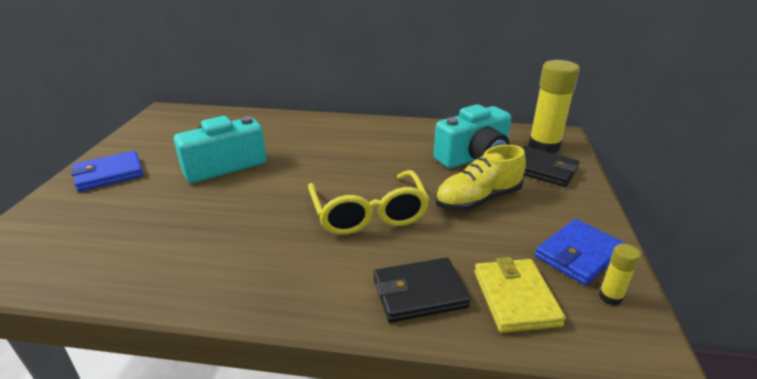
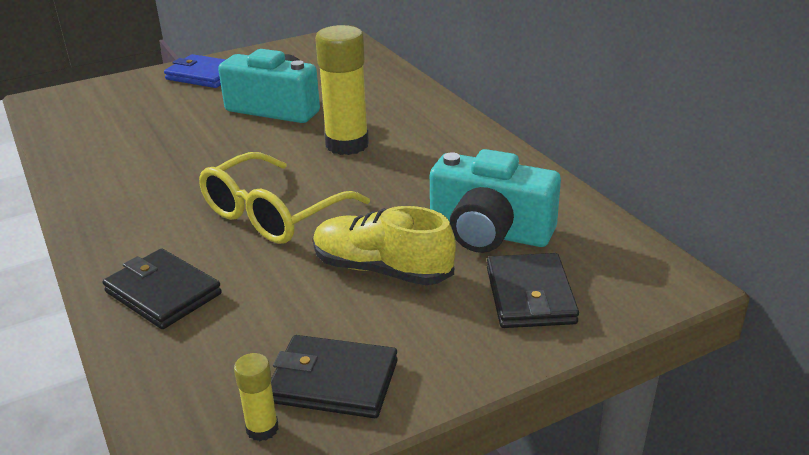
camera: 55 degrees right, 0 degrees up
(515, 298) = (202, 356): yellow wallet -> none
(544, 146) = (608, 277): yellow glue stick -> yellow glue stick (347, 145)
(578, 254) = (334, 381): blue wallet -> black wallet

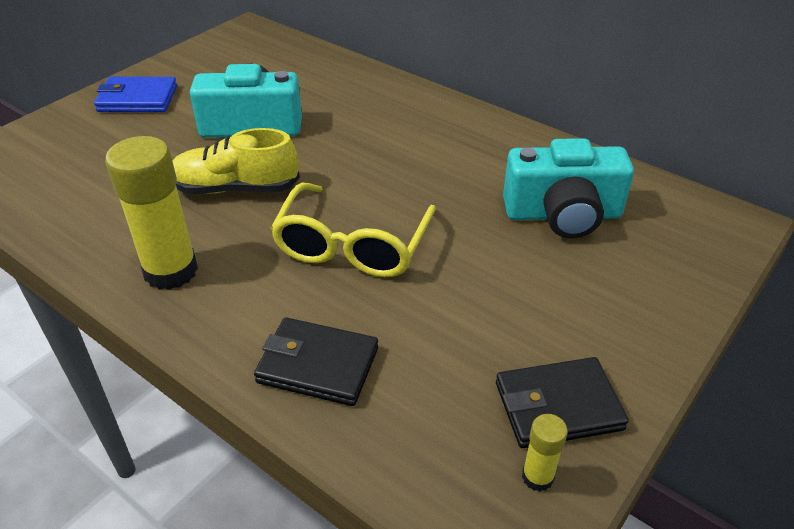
camera: 25 degrees left, 10 degrees up
(347, 145) = (359, 151): yellow glue stick -> yellow glue stick (171, 271)
(382, 270) = (504, 278): yellow shoe -> yellow shoe (235, 188)
(530, 295) = (645, 268): black wallet -> none

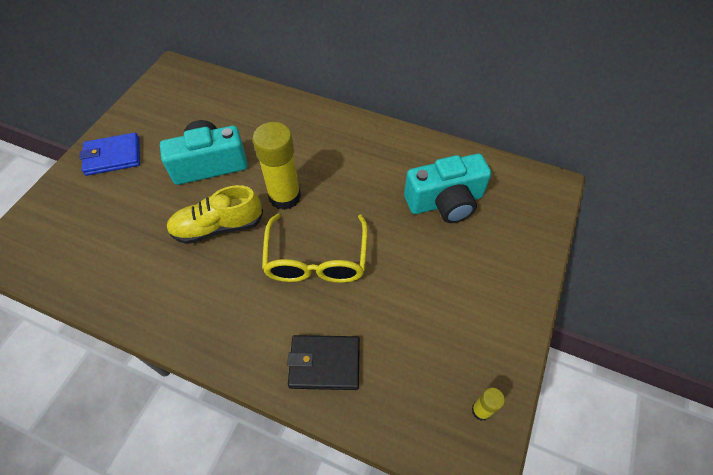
camera: 15 degrees left, 15 degrees up
(171, 271) = (198, 311): yellow glue stick -> yellow glue stick (284, 196)
(558, 406) = (480, 355): black wallet -> none

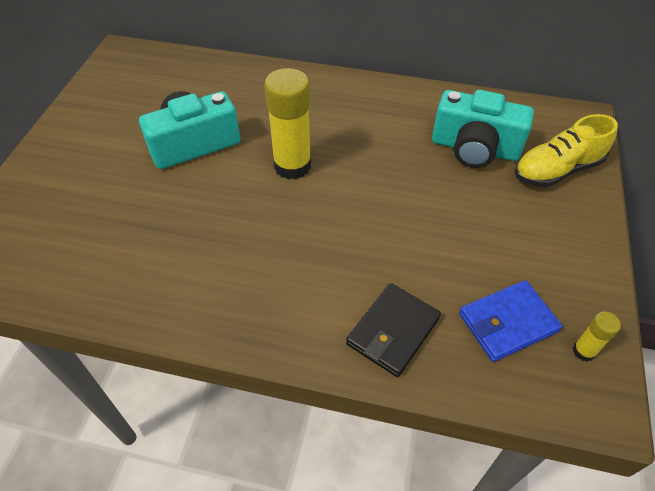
camera: 10 degrees left, 5 degrees down
(113, 156) = (73, 149): blue wallet -> blue wallet (507, 323)
(218, 227) = (223, 207): yellow shoe -> yellow shoe (557, 170)
(316, 259) = (349, 224): yellow glasses -> none
(324, 363) = (393, 331): black wallet -> black wallet turned 45 degrees counterclockwise
(445, 202) = (474, 148): turquoise camera -> turquoise camera turned 45 degrees clockwise

